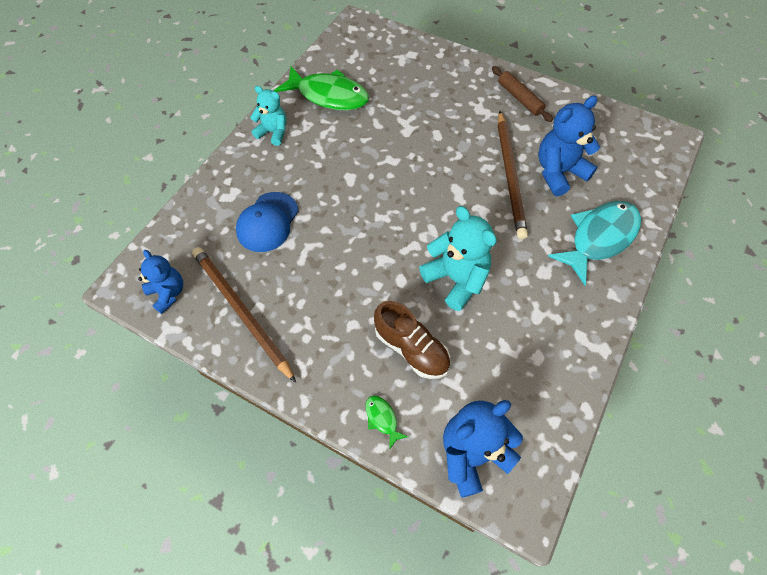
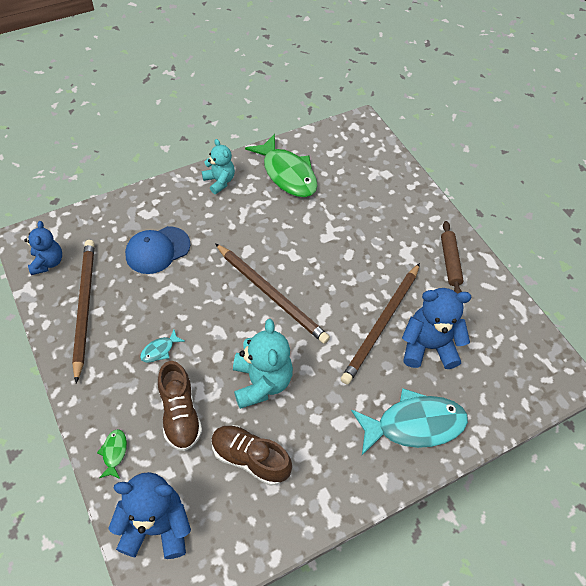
camera: 30 degrees right, 5 degrees down
(346, 306) = (160, 350): none -> turquoise fish
(402, 203) = (271, 295): none -> brown pencil
(500, 346) = (250, 458): none -> brown shoe

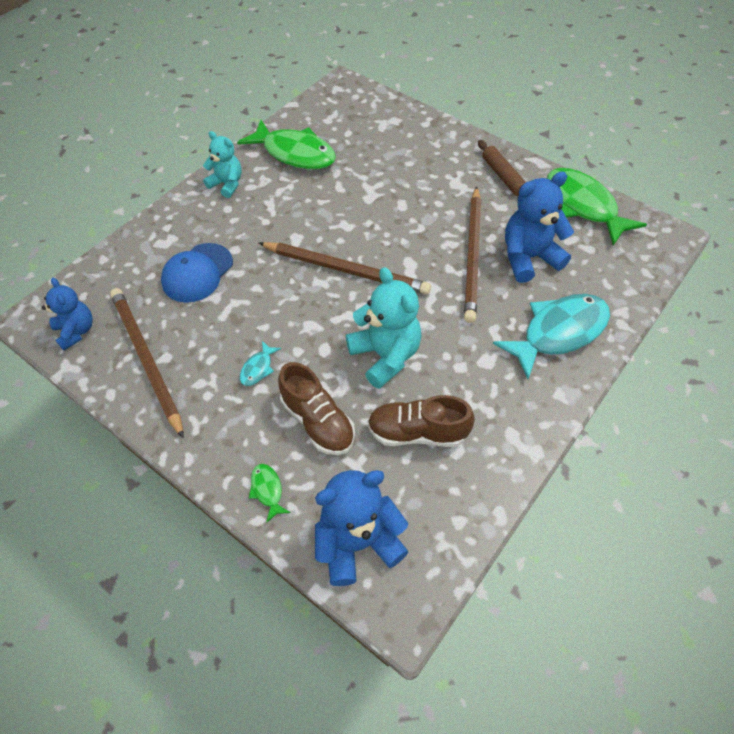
camera: 20 degrees left, 0 degrees up
(505, 318) = (583, 206): none -> green fish

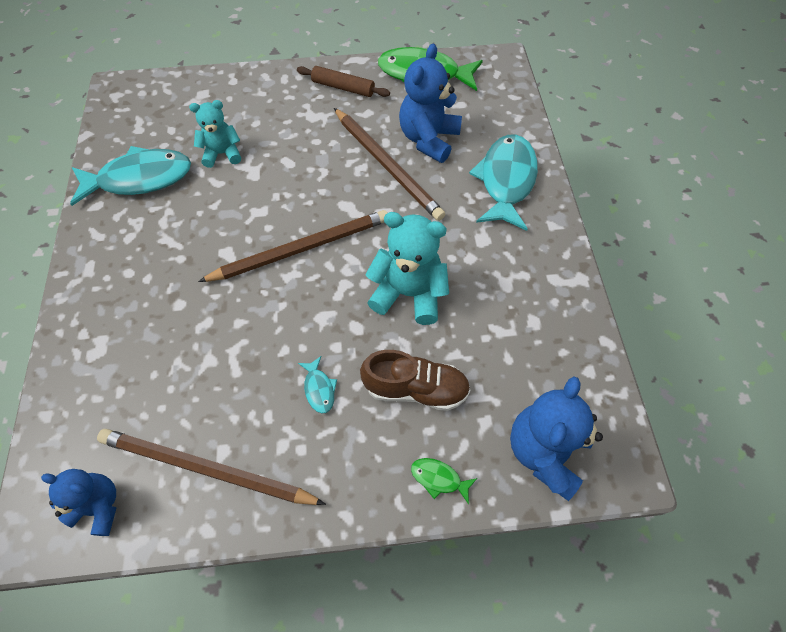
camera: 45 degrees left, 5 degrees up
(197, 273) = (166, 352): blue cap -> none
(227, 184) = (102, 251): turquoise teddy bear -> turquoise teddy bear (222, 154)
(295, 153) = (140, 179): green fish -> turquoise fish
(417, 432) = (494, 332): brown shoe -> none

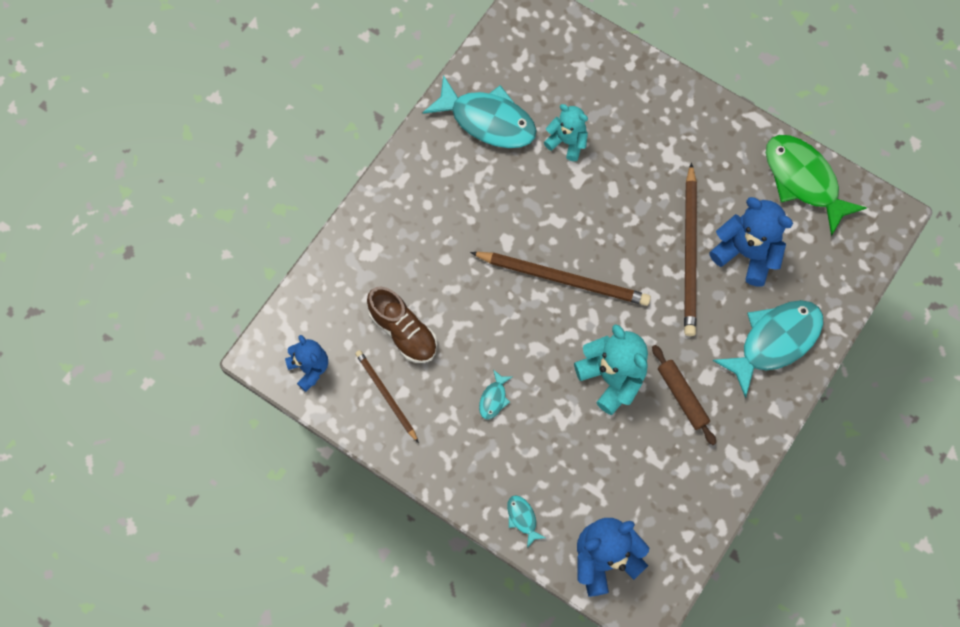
camera: 40 degrees right, 10 degrees up
(206, 468) = (386, 395): brown pencil -> brown pencil, size x0.59
(343, 87) = (719, 143): brown rolling pin -> brown rolling pin (682, 396)
(416, 389) = (557, 450): brown shoe -> brown shoe (403, 331)
(428, 139) = (746, 253): blue teddy bear -> blue teddy bear turned 60 degrees clockwise
(439, 478) = (522, 518): green fish -> turquoise fish

